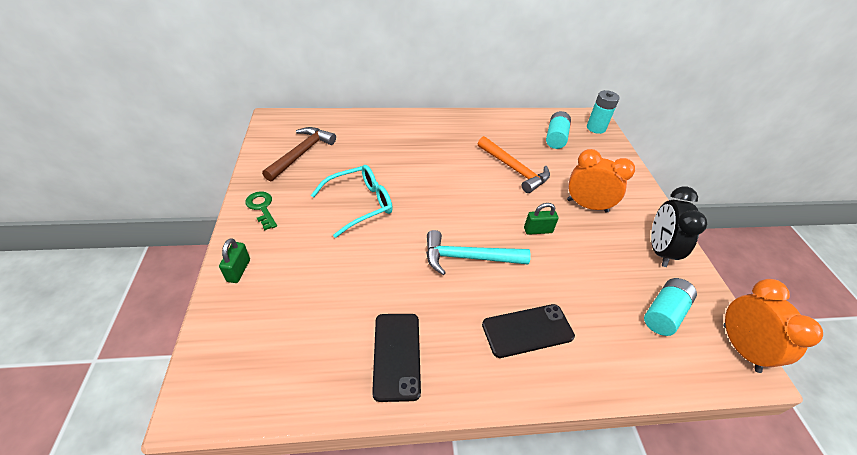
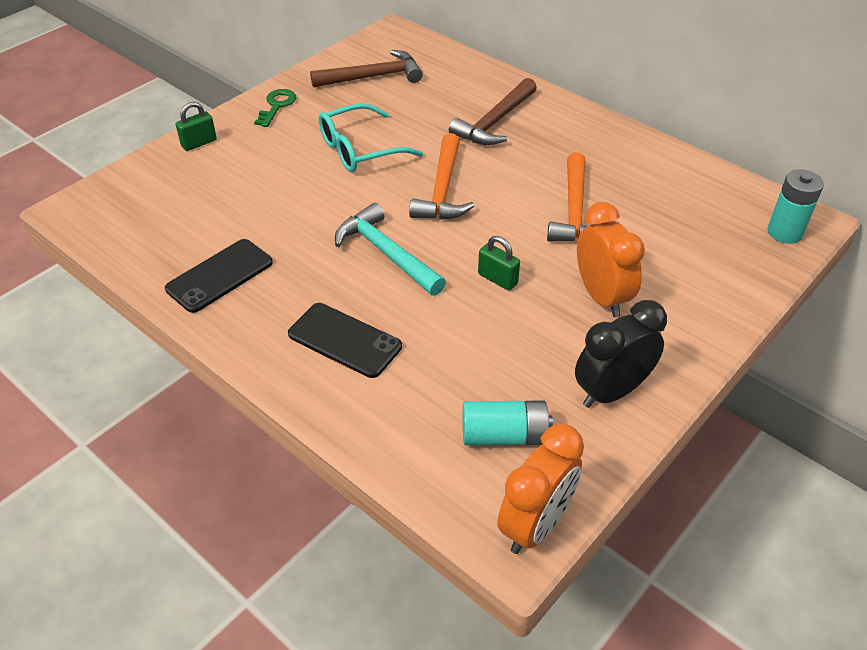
camera: 50 degrees right, 0 degrees up
(360, 204) = (360, 149): turquoise glasses -> turquoise glasses turned 135 degrees clockwise
(410, 143) = (495, 122): none -> brown hammer
(440, 198) = (443, 189): none -> orange hammer
(555, 137) = (696, 210): turquoise battery -> none

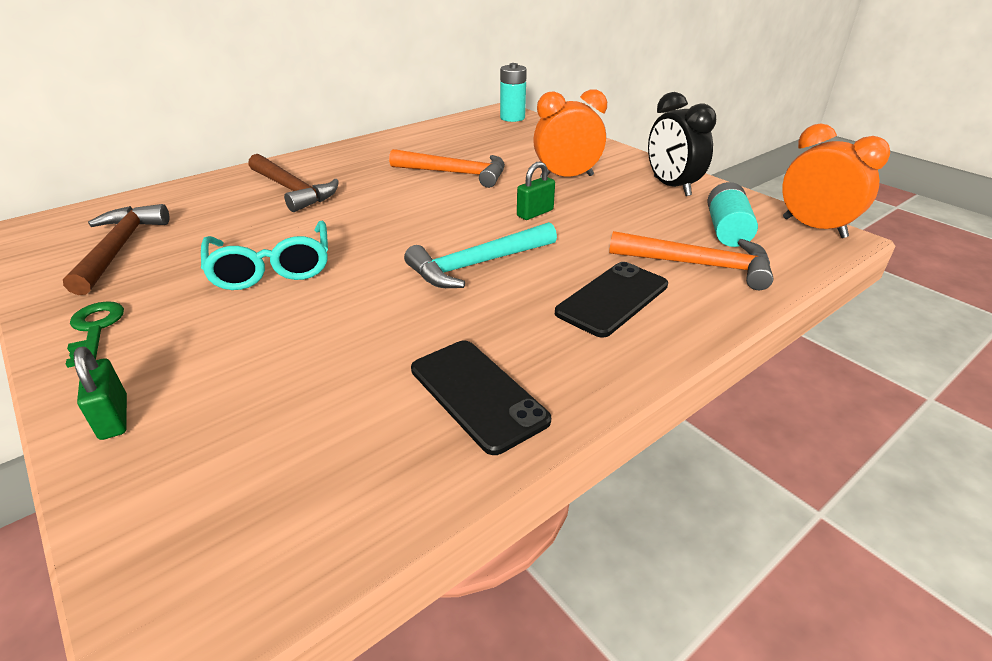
camera: 80 degrees left, 10 degrees down
(277, 106) = (95, 329): green key -> green key turned 45 degrees clockwise
(443, 189) = (386, 225): orange hammer -> orange hammer (698, 265)

